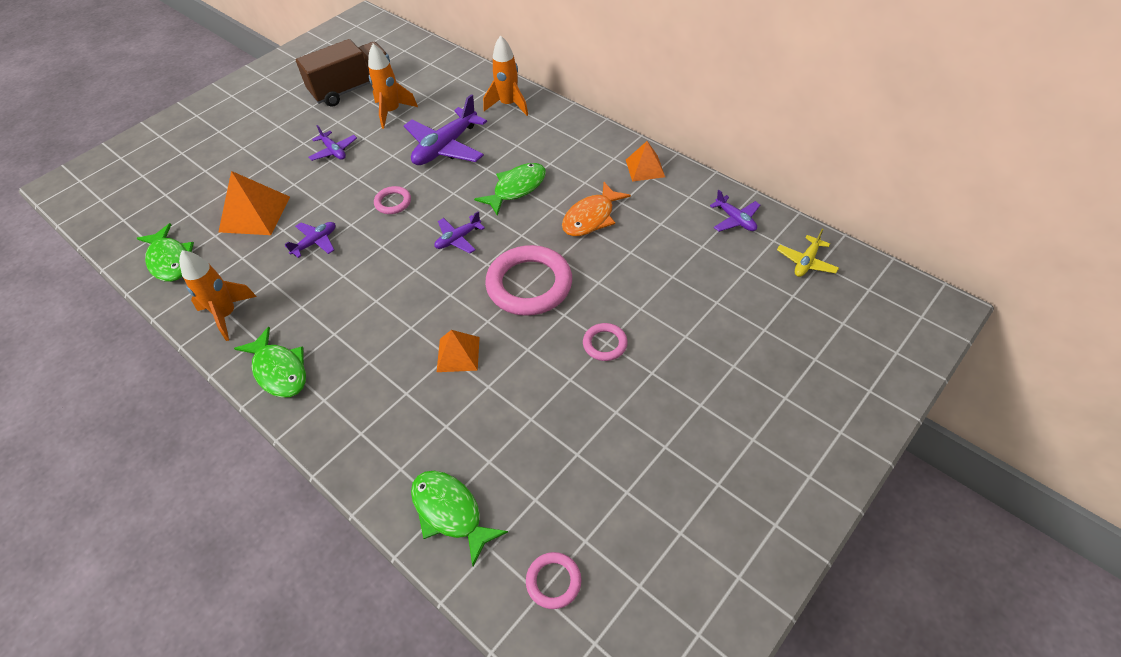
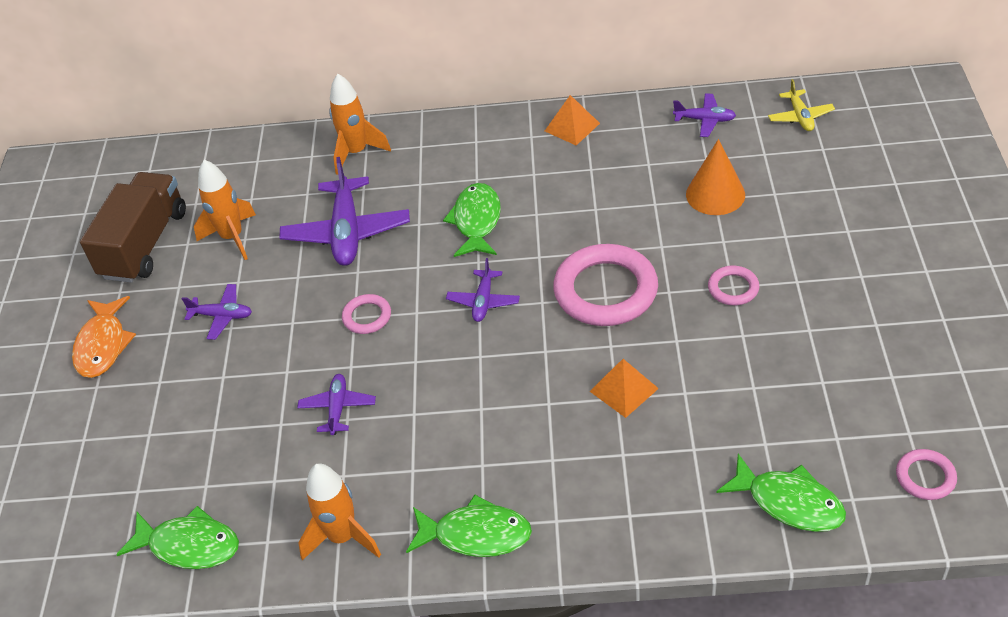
camera: 40 degrees left, 5 degrees down
(254, 214) = (222, 434): orange pyramid -> none
(450, 512) = (788, 502): green fish -> green fish turned 150 degrees counterclockwise
(591, 217) = (582, 199): orange fish -> orange fish (103, 345)
(676, 274) = (715, 194): none -> orange cone

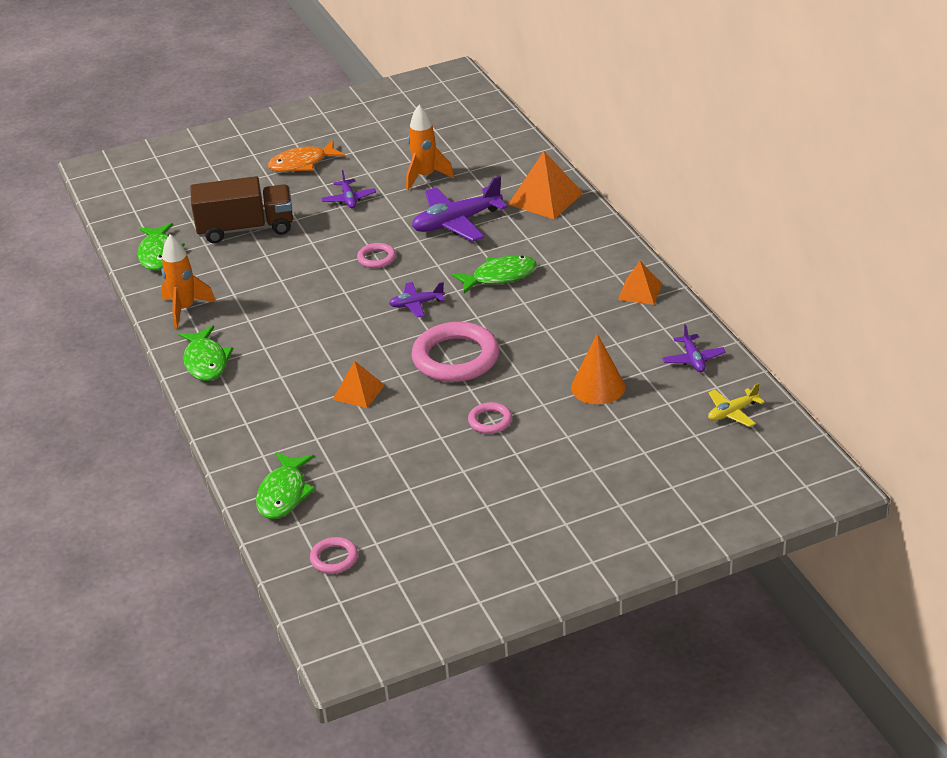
camera: 65 degrees right, 10 degrees down
(144, 244) = (400, 144): brown truck -> brown truck (246, 229)
(338, 408) = (288, 273): purple plane -> none
(356, 152) = (545, 198): orange rocket -> orange pyramid

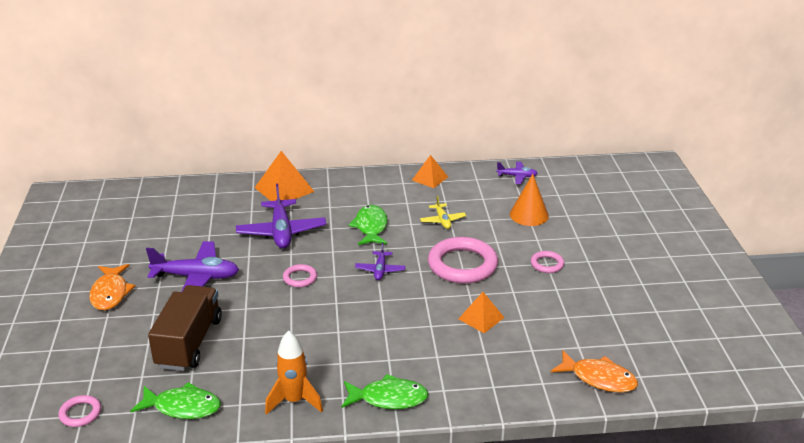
camera: 75 degrees left, 5 degrees down
(284, 494) = (598, 378): green fish -> orange fish
(334, 558) = (685, 364): pink ring -> pink ring (80, 413)
(349, 199) = (196, 277): purple plane -> purple plane, size x1.88
(425, 177) = (200, 234): orange rocket -> none
(732, 412) = (578, 176): yellow plane -> yellow plane (442, 220)

